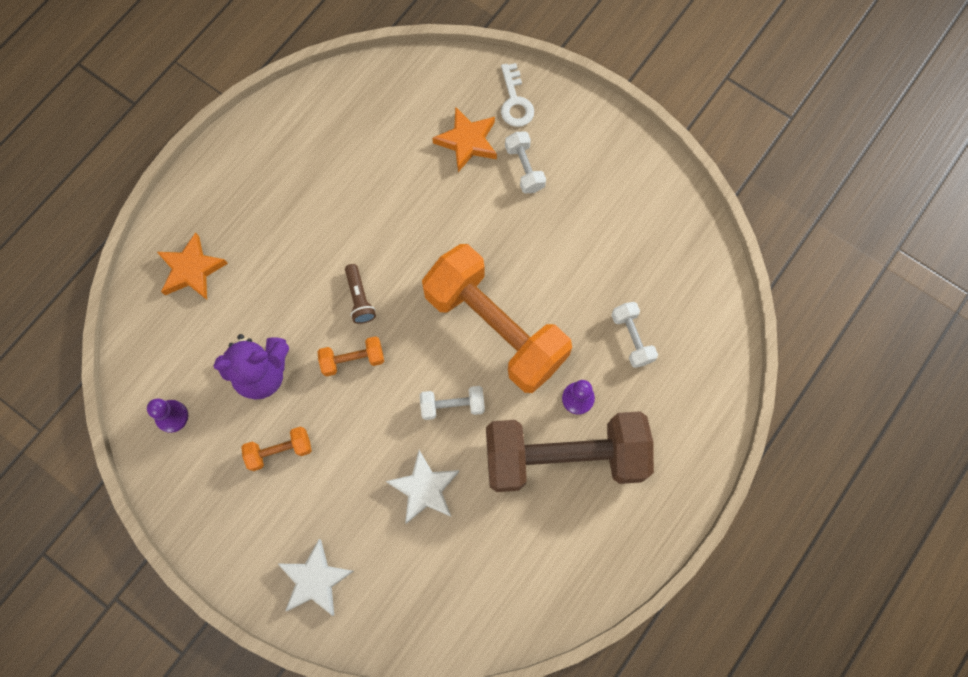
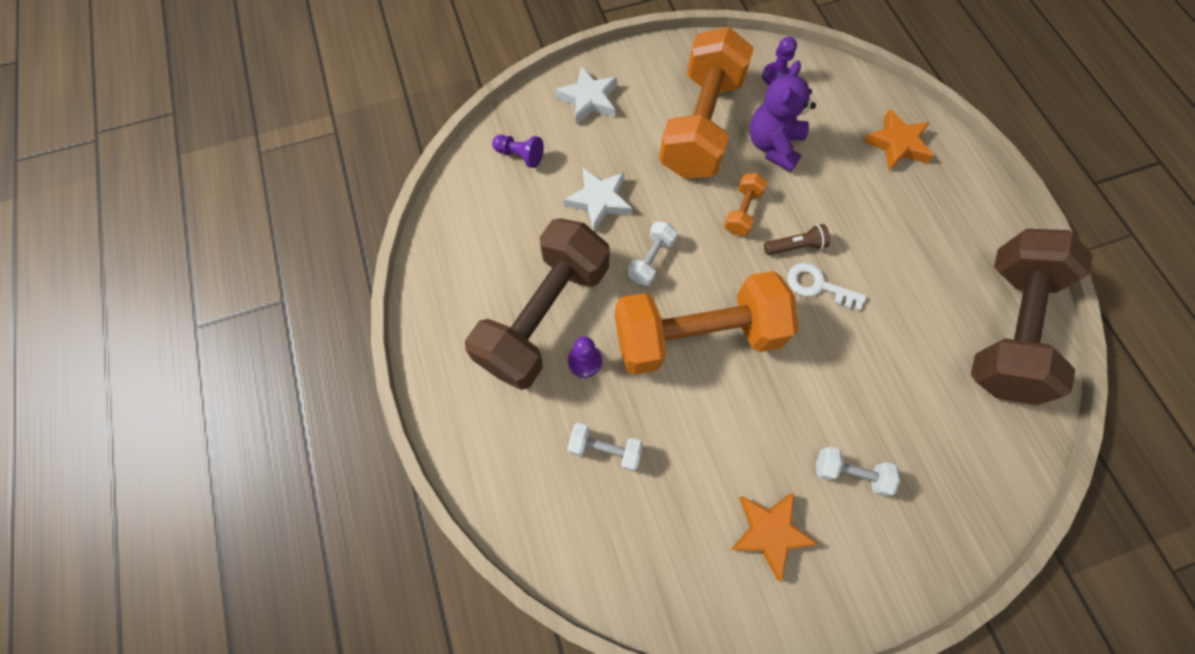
camera: 125 degrees right, 5 degrees down
(279, 451) = (700, 126): orange dumbbell -> orange dumbbell, size x2.45
(331, 116) = (1005, 328): none -> brown dumbbell
(359, 298) = (795, 246): brown flashlight -> brown flashlight turned 150 degrees clockwise
(425, 598) = (520, 155): none -> purple pawn
(467, 141) = (912, 436): orange star -> orange star (769, 532)
(515, 101) = (939, 518): white key -> white key (818, 286)

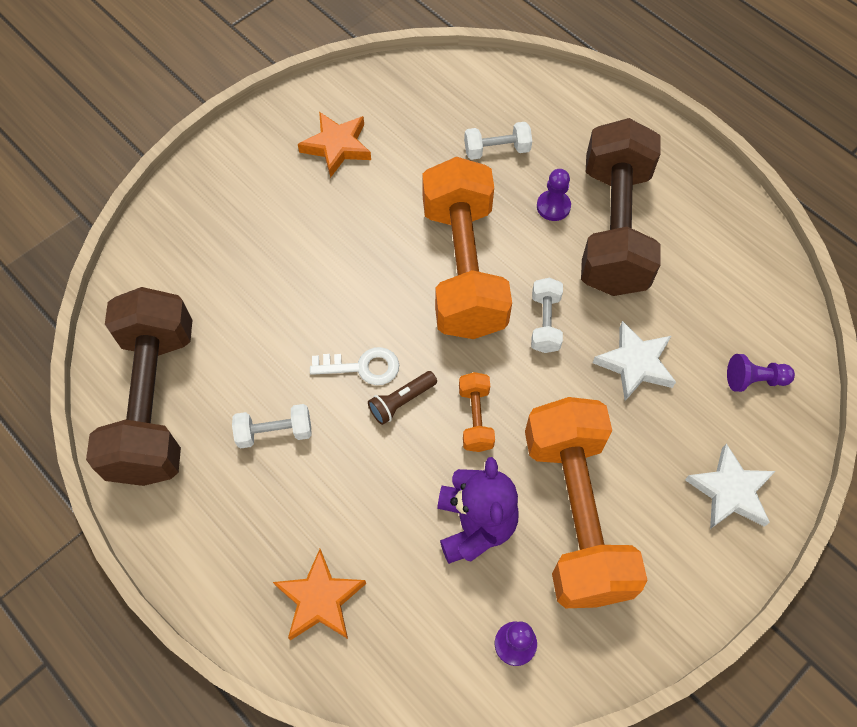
camera: 155 degrees right, 5 degrees down
(696, 336) = (463, 268): orange dumbbell -> orange dumbbell turned 60 degrees counterclockwise
(850, 473) = (283, 212): white dumbbell -> white dumbbell (274, 432)

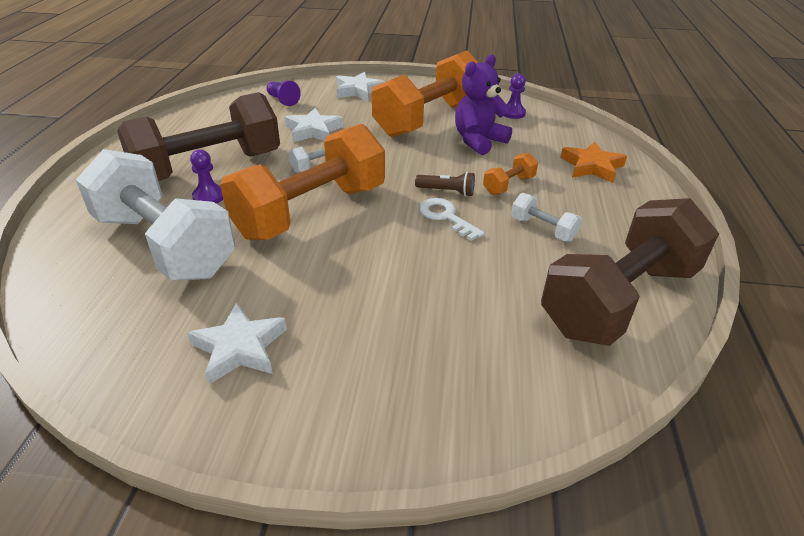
camera: 130 degrees left, 25 degrees down
(337, 146) = (240, 348): orange star -> white star
(475, 418) = (419, 163): orange dumbbell -> orange dumbbell (508, 185)
(497, 150) = (164, 245): white dumbbell -> white dumbbell, size x2.45

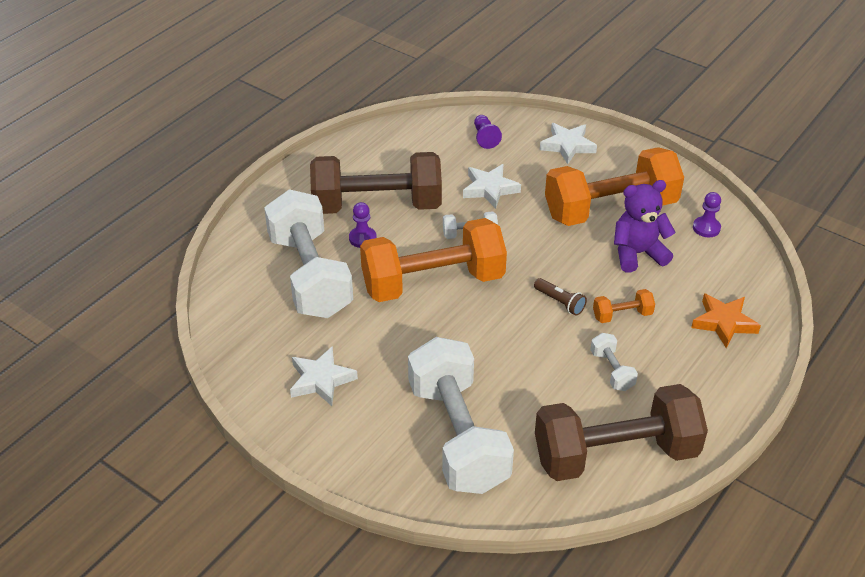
camera: 30 degrees right, 5 degrees up
(446, 217) = (539, 328): white key -> none
(450, 346) = (458, 436): none -> white dumbbell

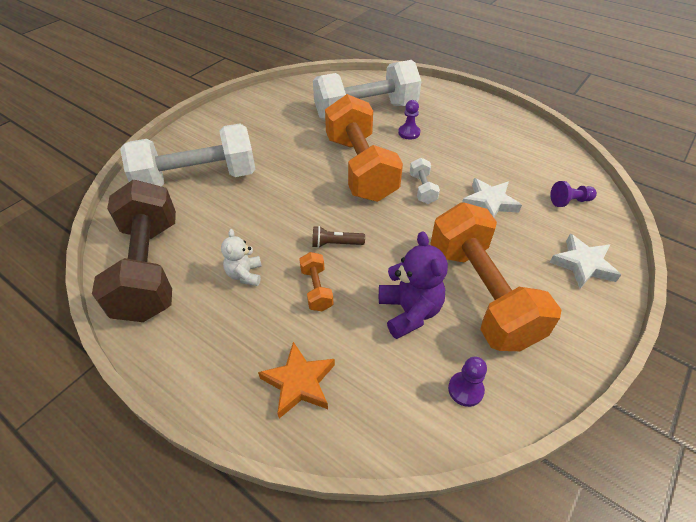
camera: 90 degrees right, 5 degrees up
(321, 380) = (264, 120): white star -> none
(377, 205) = (450, 139): brown dumbbell -> none
(560, 302) = (335, 244): brown flashlight -> brown flashlight turned 45 degrees clockwise
(612, 370) = (245, 274): white dumbbell -> white teddy bear

